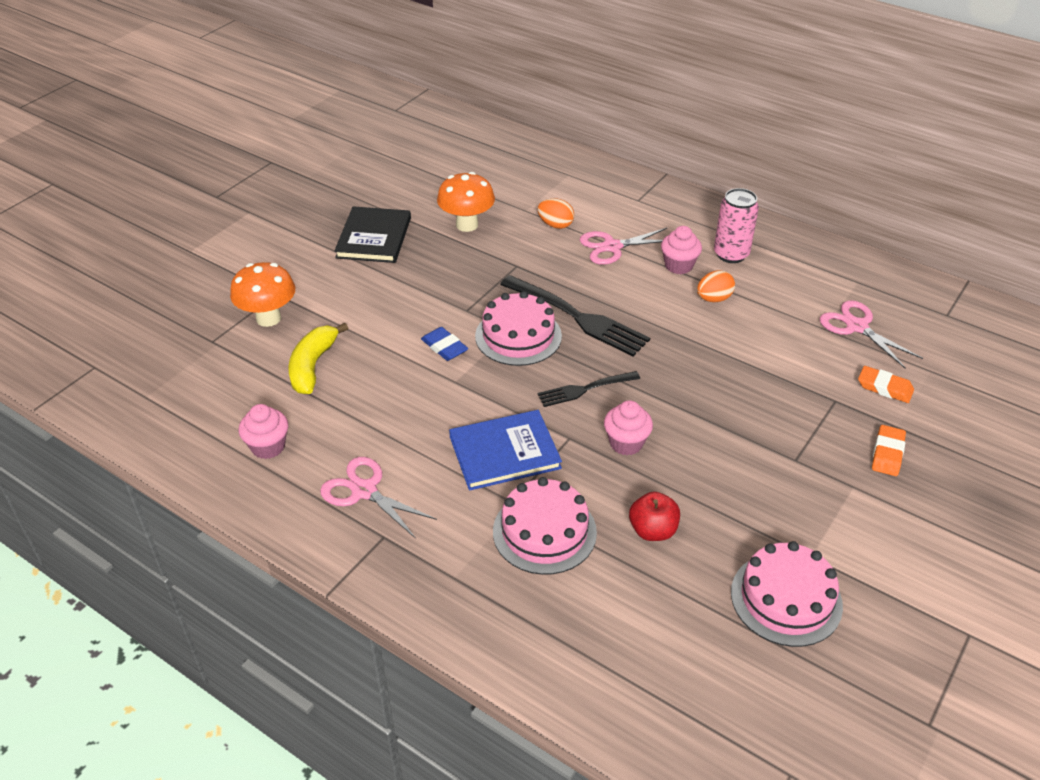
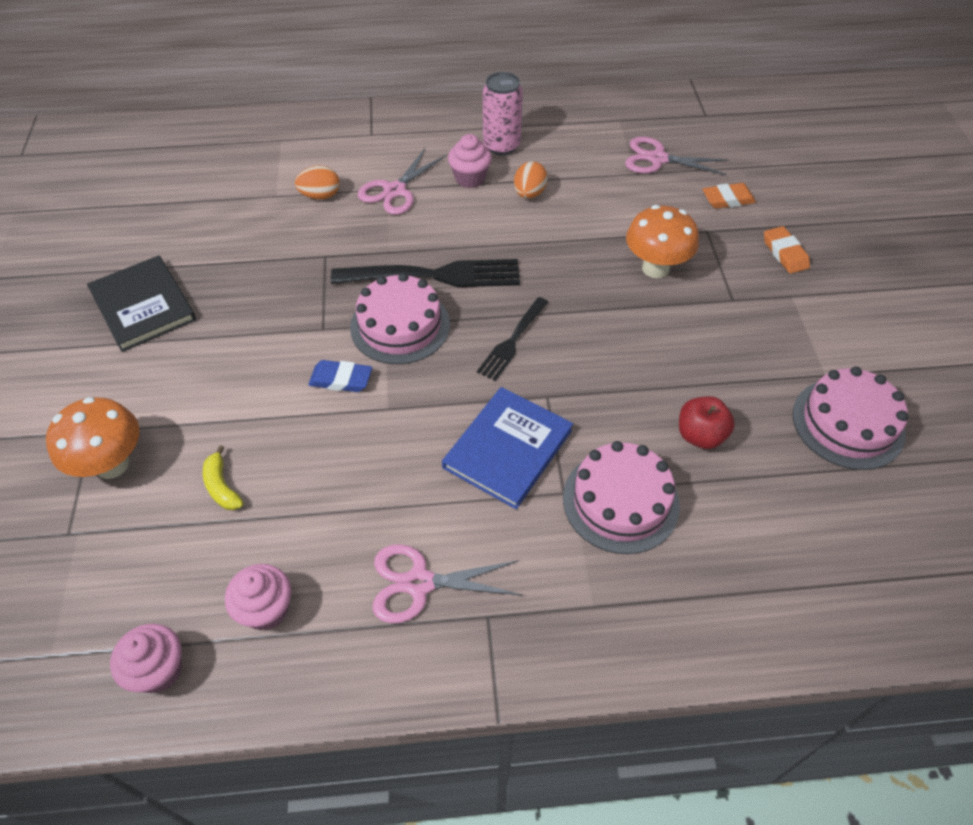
camera: 40 degrees left, 10 degrees up
(312, 366) = (222, 486): yellow banana -> yellow banana, size x0.59
(467, 225) = (231, 240): orange mushroom -> orange mushroom (655, 268)
(626, 443) = (598, 370): pink cupcake -> pink cupcake (159, 670)

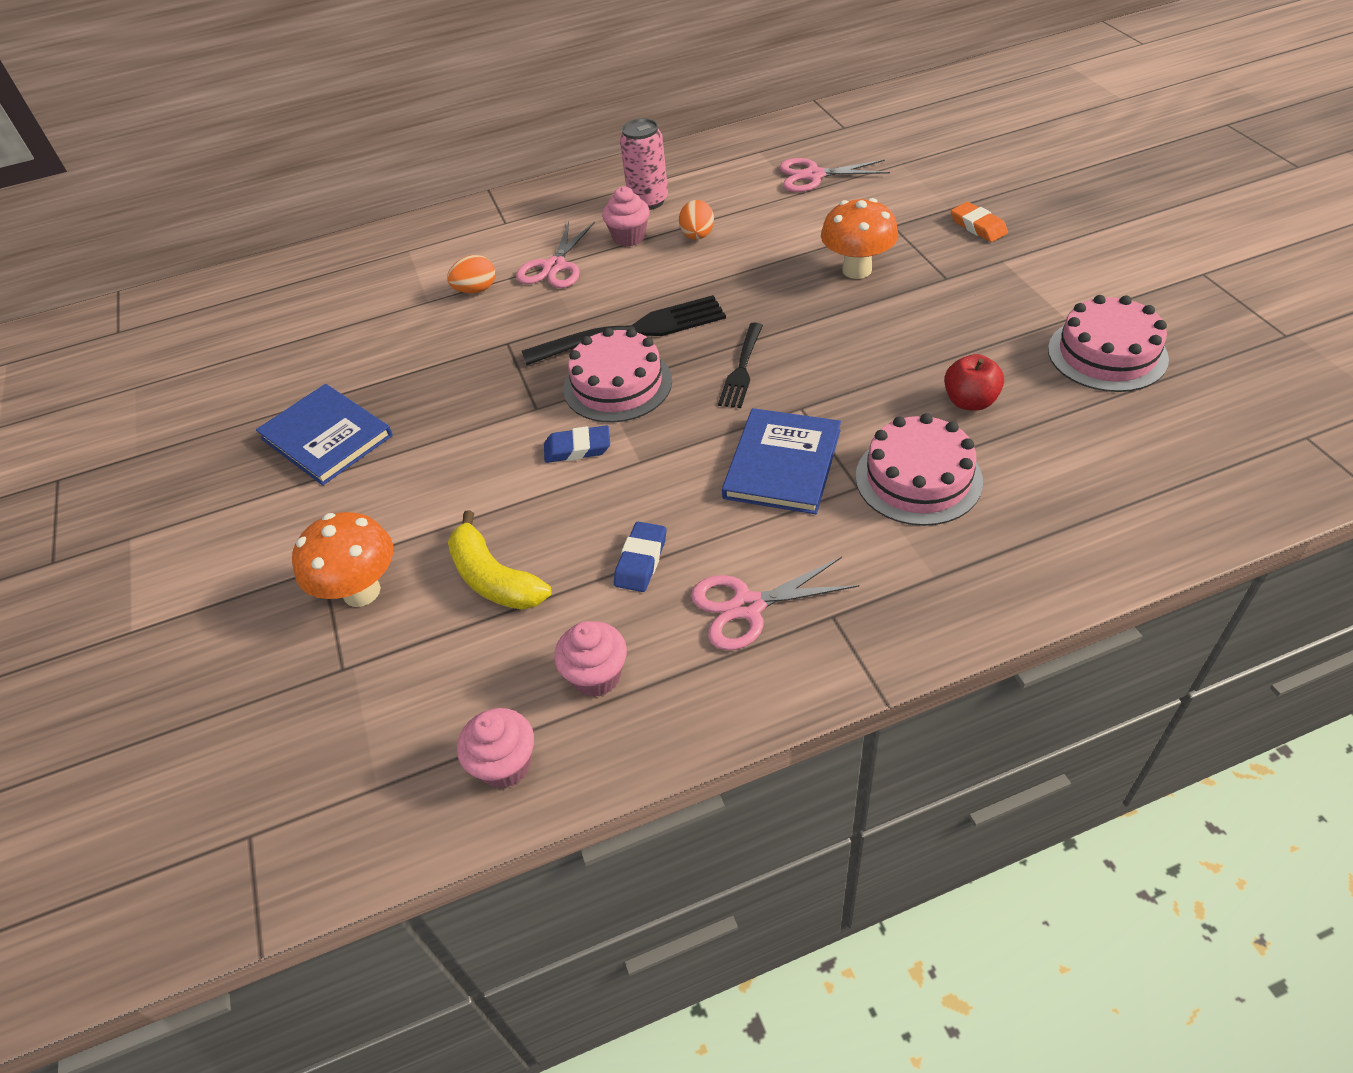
camera: 10 degrees left, 5 degrees down
(143, 305) = (327, 437): black book -> blue book
(222, 486) = (494, 579): yellow banana -> yellow banana, size x1.70
(348, 508) = (641, 560): none -> blue eraser
(728, 199) = (900, 194): orange eraser -> none

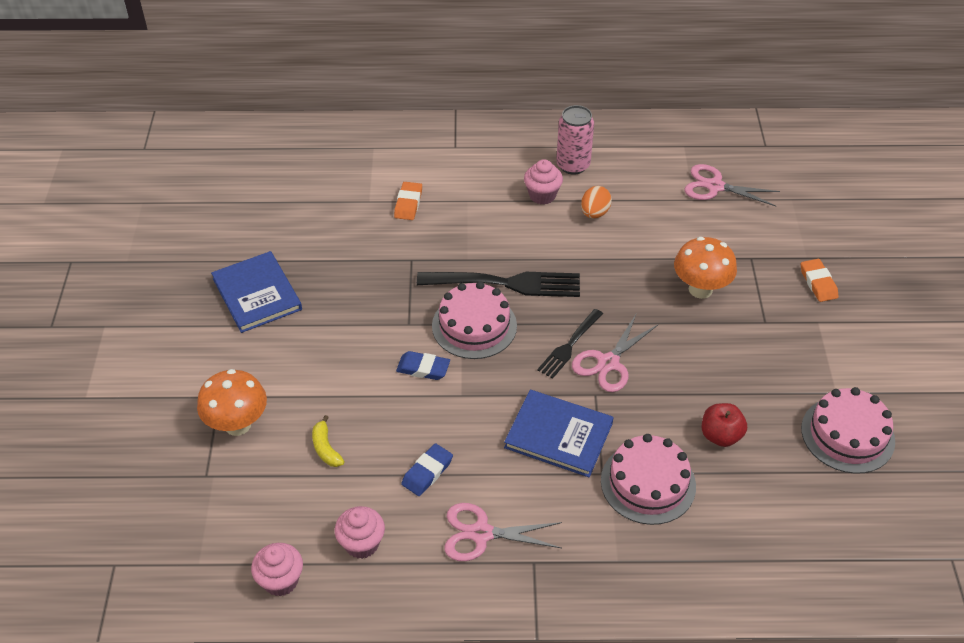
camera: 15 degrees right, 0 degrees up
(476, 290) = (408, 204): orange egg -> orange eraser
(494, 579) = (326, 448): yellow banana -> yellow banana, size x0.59
(554, 267) = (474, 203): pink scissors -> pink scissors (608, 363)
(782, 464) = (558, 435): blue book -> blue book turned 75 degrees clockwise

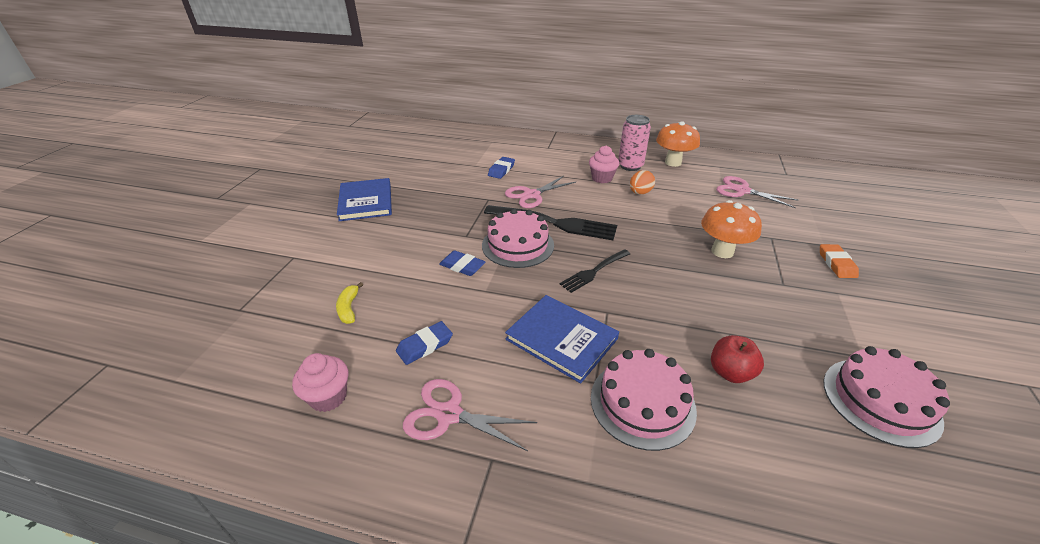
camera: 15 degrees right, 10 degrees down
(237, 424) = (292, 278): orange mushroom -> orange mushroom (673, 162)
(281, 580) = (231, 414): pink cupcake -> none
(408, 204) = (501, 170): orange eraser -> blue eraser
(608, 363) = (626, 290): pink scissors -> pink scissors (531, 195)

